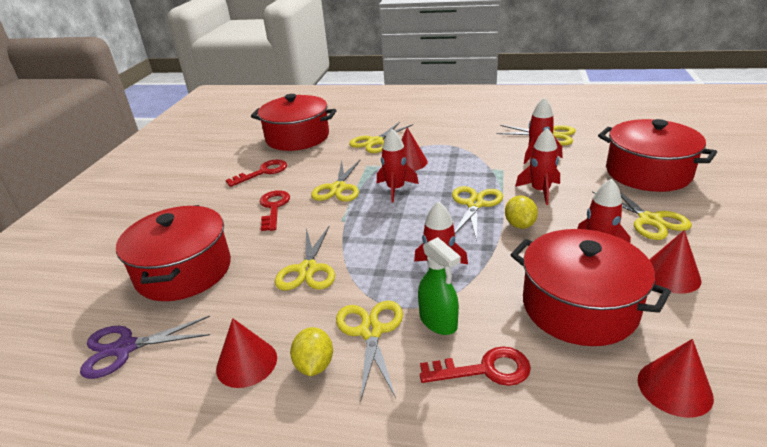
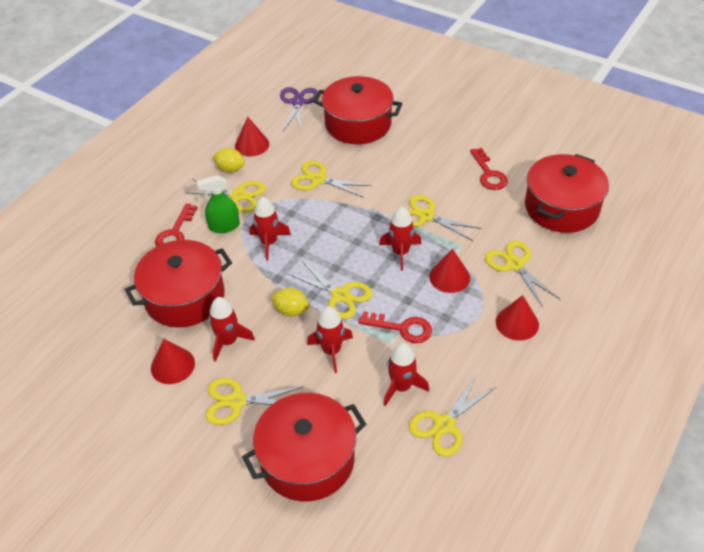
camera: 110 degrees right, 15 degrees up
(273, 208) = (416, 173): red key -> red key (402, 328)
(674, 388) = (103, 303): red cone -> red cone (517, 323)

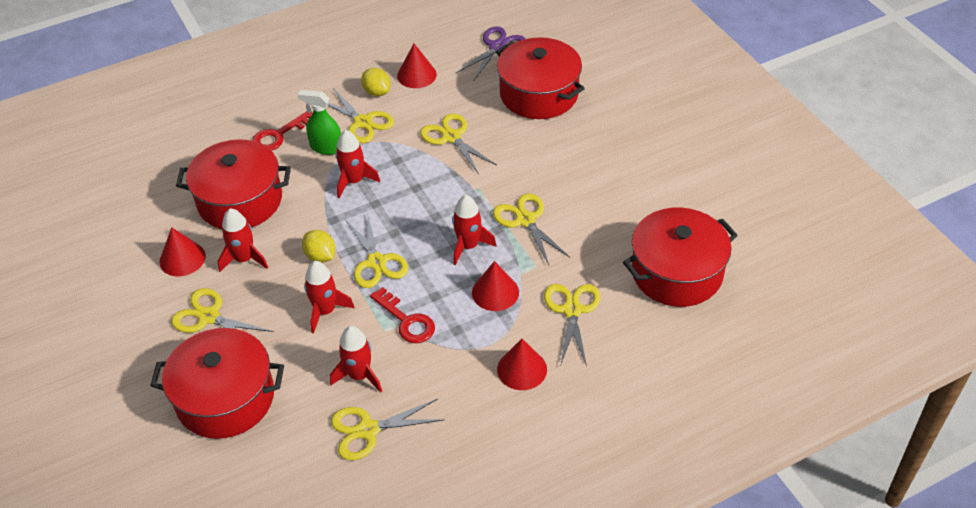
camera: 30 degrees right, 0 degrees up
(489, 174) = (630, 203): red key -> none

